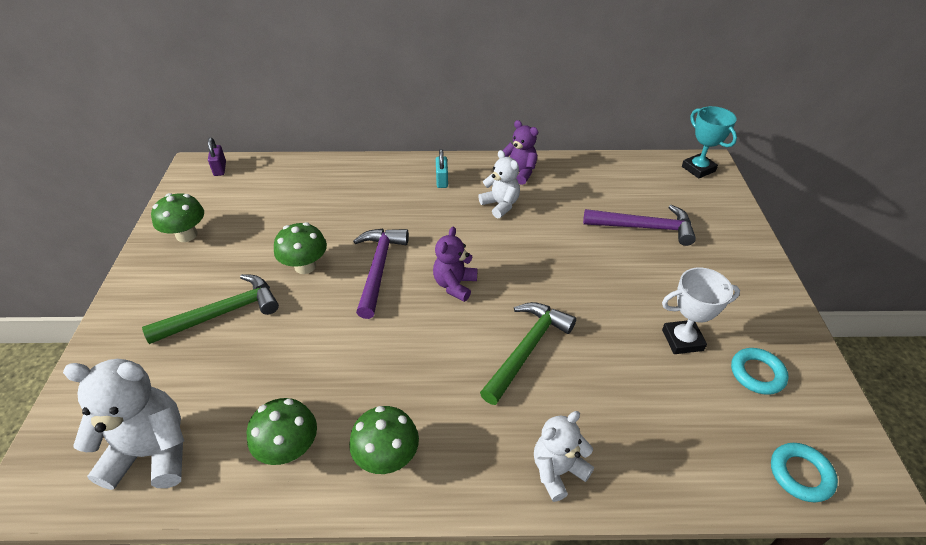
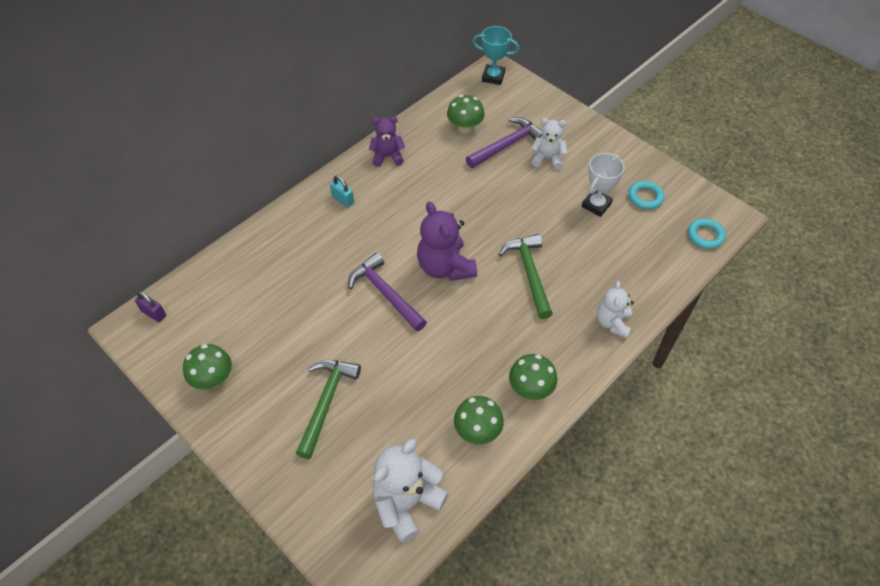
camera: 45 degrees left, 10 degrees up
(305, 266) = (335, 330): green mushroom -> green mushroom (465, 128)
(455, 285) = (445, 267): purple teddy bear -> purple teddy bear, size x1.60
(500, 205) = (405, 190): white teddy bear -> white teddy bear (547, 158)

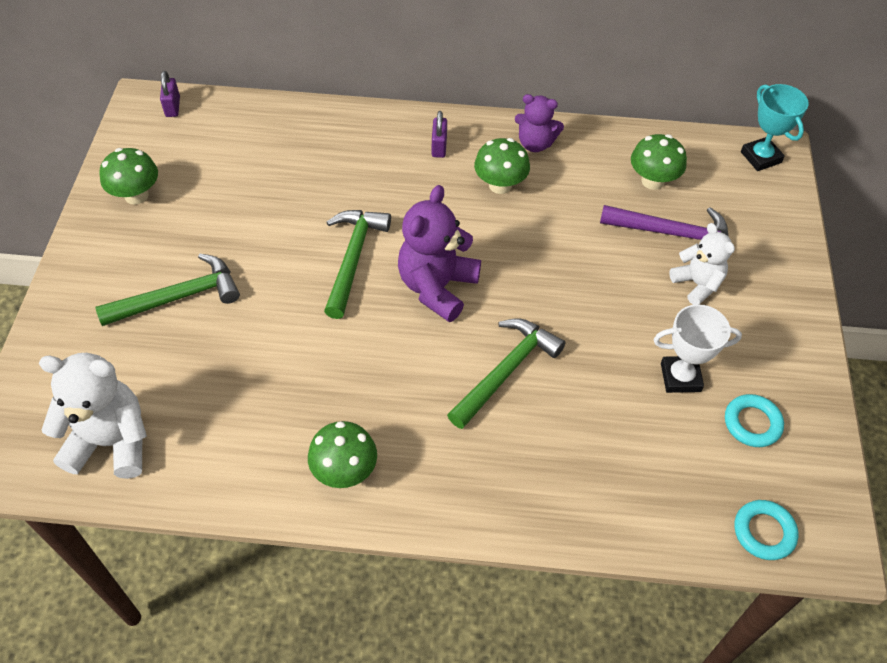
camera: 50 degrees right, 0 degrees up
(343, 199) = (439, 147): turquoise padlock -> purple padlock
(385, 293) = (353, 258): purple hammer -> green hammer
(387, 156) = (535, 144): purple teddy bear -> purple teddy bear turned 150 degrees clockwise
(477, 431) = (247, 452): green mushroom -> green mushroom (500, 185)
(612, 323) = (515, 502): white teddy bear -> none

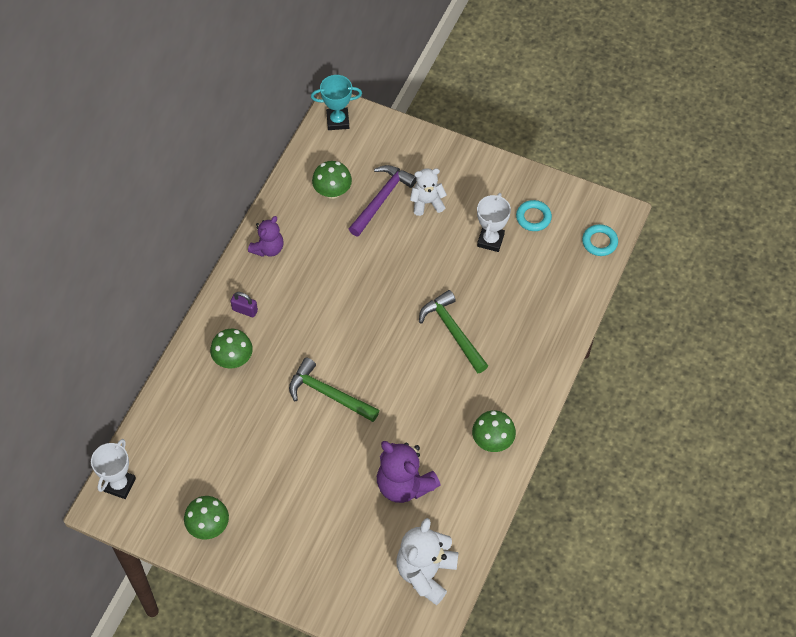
camera: 70 degrees left, 5 degrees up
(173, 107) = (119, 485): purple padlock -> white trophy
(179, 297) = (320, 512): green hammer -> none
(437, 287) = (373, 350): purple teddy bear -> purple teddy bear (404, 484)
(500, 185) = (298, 283): green mushroom -> green mushroom (233, 359)

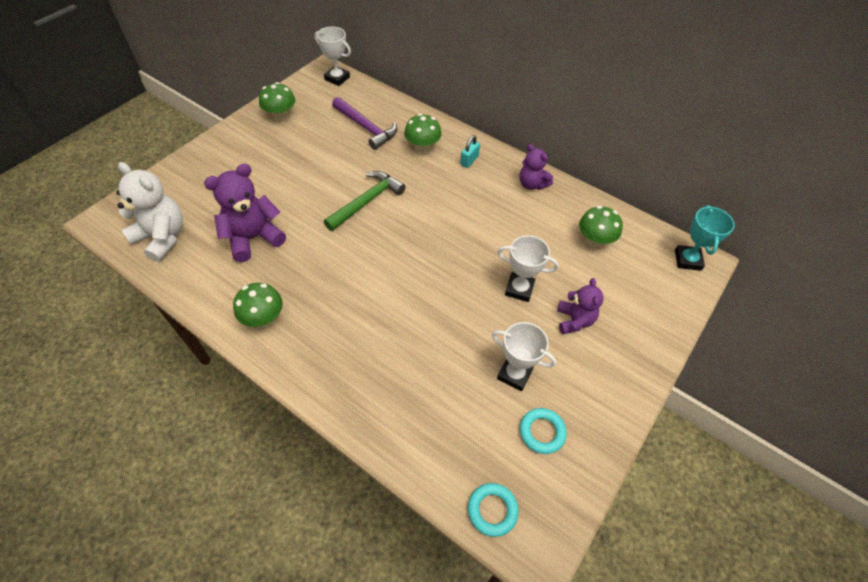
camera: 100 degrees right, 5 degrees down
(245, 310) = (469, 160): purple padlock -> turquoise padlock
(382, 199) = (582, 280): purple hammer -> purple hammer (366, 128)
(405, 246) = (519, 289): none -> white trophy
(427, 202) = (574, 320): white teddy bear -> purple teddy bear
(453, 331) = (403, 310): green hammer -> none

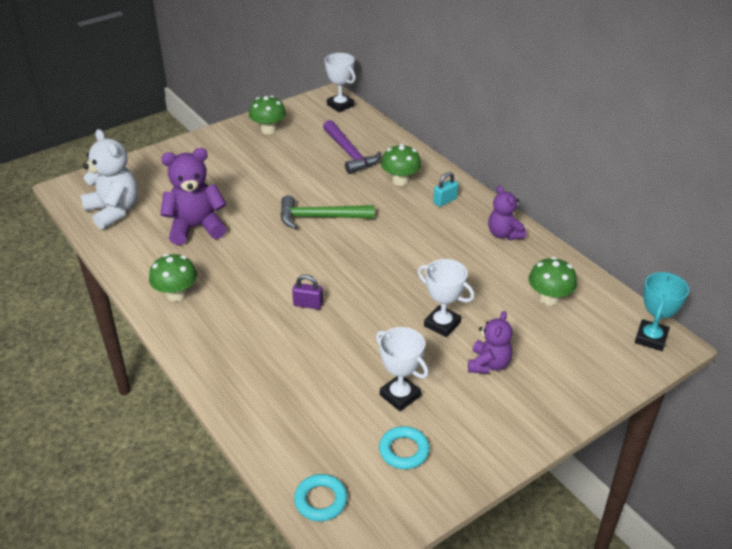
camera: 20 degrees right, 15 degrees down
(367, 201) = (320, 217): green hammer -> green hammer turned 150 degrees counterclockwise
(394, 298) = (308, 304): none -> purple padlock

